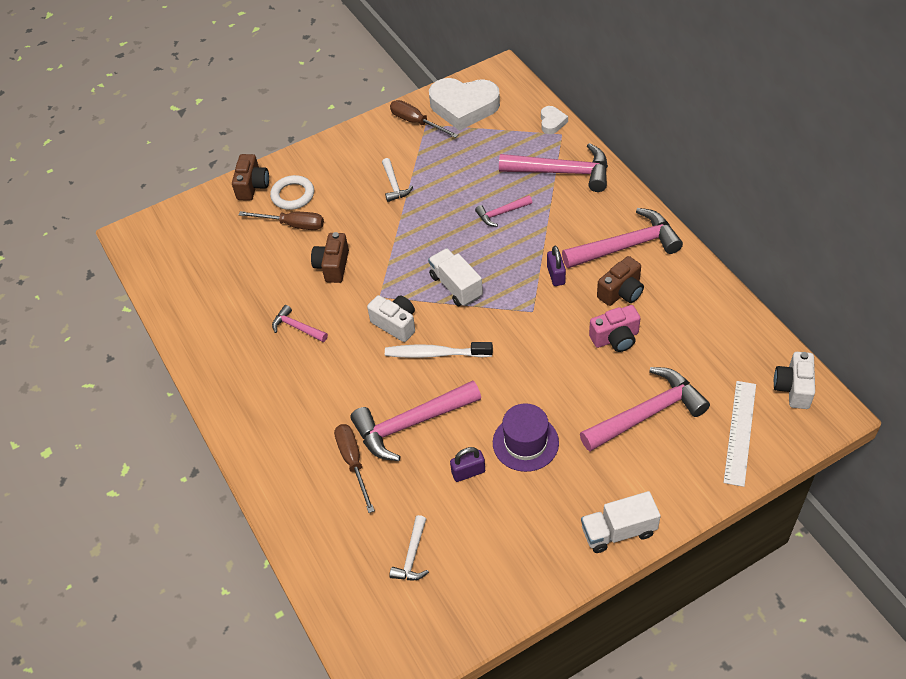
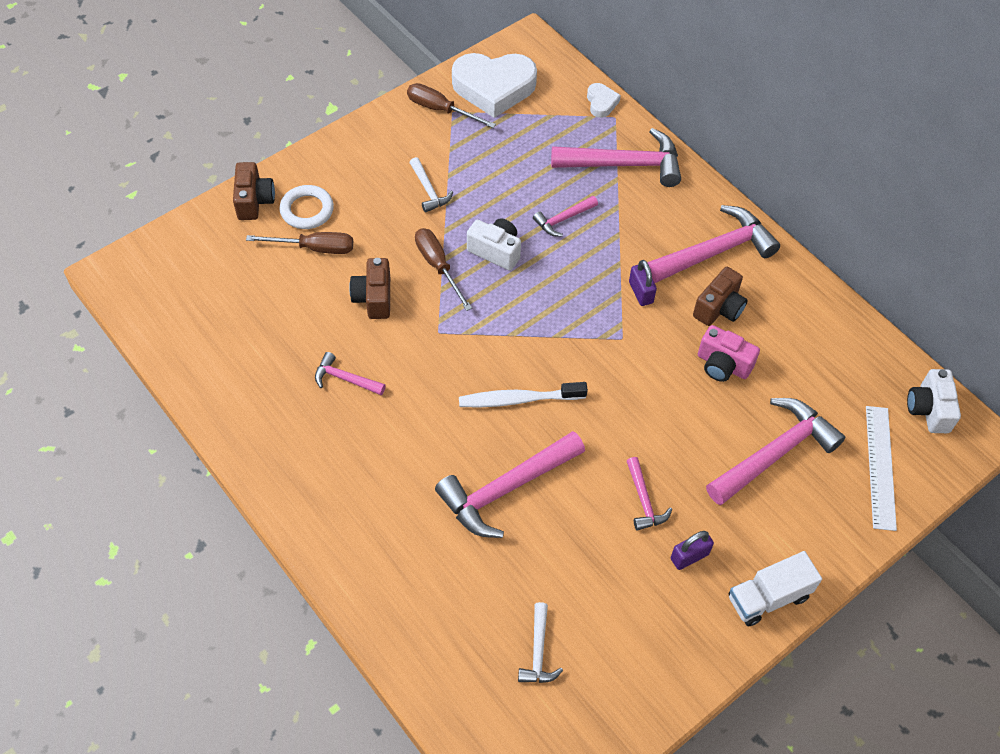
camera: 15 degrees left, 5 degrees up
(353, 463) = (446, 543): brown screwdriver -> brown screwdriver (438, 266)
(395, 324) = (464, 366): white camera -> white camera (495, 251)
(456, 286) = (527, 314): white truck -> none
(468, 472) = (584, 542): purple padlock -> purple padlock (689, 556)
(525, 442) = (643, 500): purple hat -> pink hammer
(615, 338) = (723, 365): pink camera -> pink camera turned 60 degrees clockwise

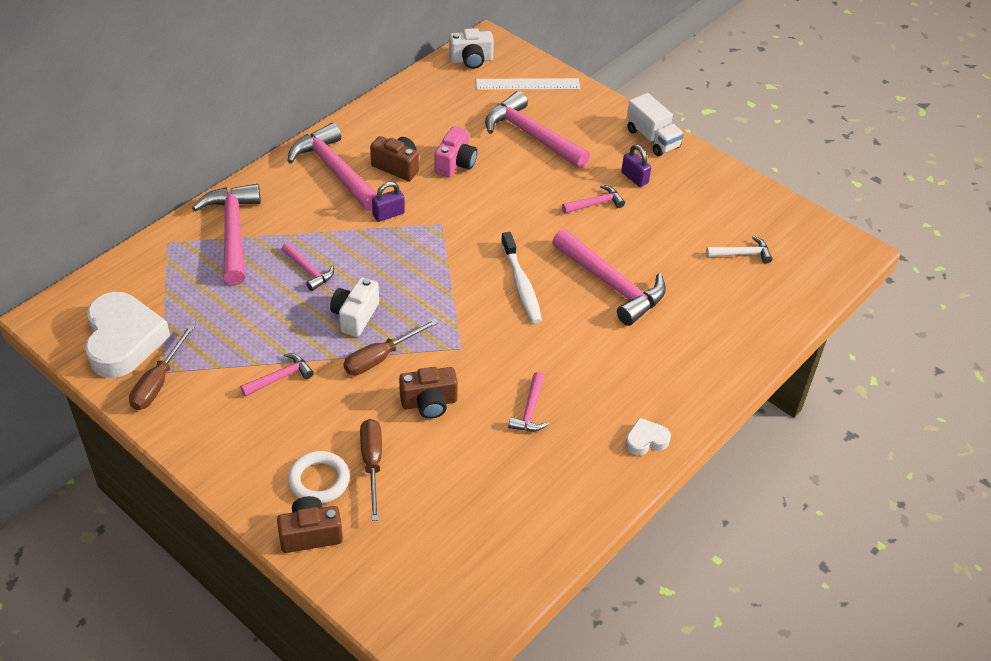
camera: 100 degrees left, 10 degrees down
(428, 190) = (280, 378): white hammer -> pink hammer
(601, 103) = (147, 253): white heart -> white heart (646, 440)

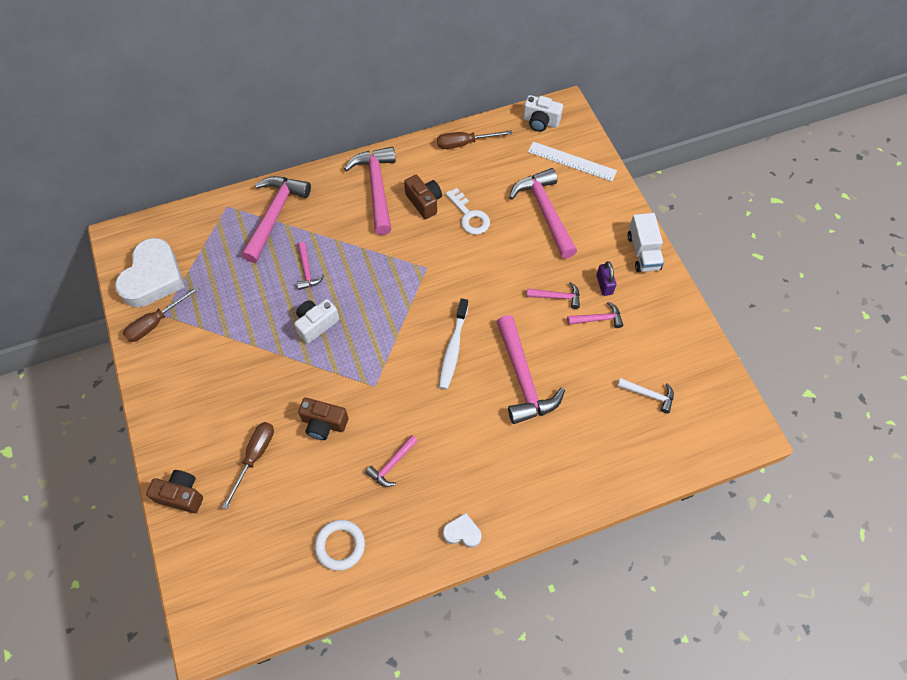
camera: 30 degrees right, 15 degrees up
(280, 378) = (235, 355): pink hammer -> pink hammer (597, 319)
(319, 480) = (212, 453): white ring -> white ring (340, 545)
(381, 357) = (313, 368): brown screwdriver -> brown screwdriver (465, 143)
(388, 214) = (392, 243): purple padlock -> none
(455, 164) = (470, 216): pink camera -> white key

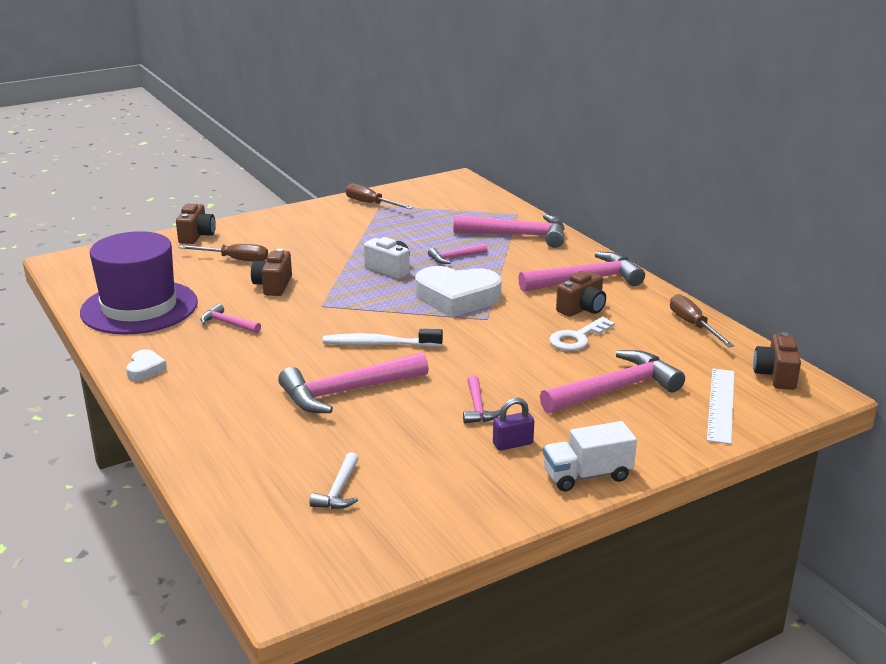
camera: 80 degrees right, 35 degrees down
(153, 278) = (419, 197): white heart -> white heart (457, 298)
(340, 545) = (139, 307): white ring -> purple hat
(540, 122) = (776, 375): white camera -> brown camera
(597, 319) = (453, 441): pink hammer -> none

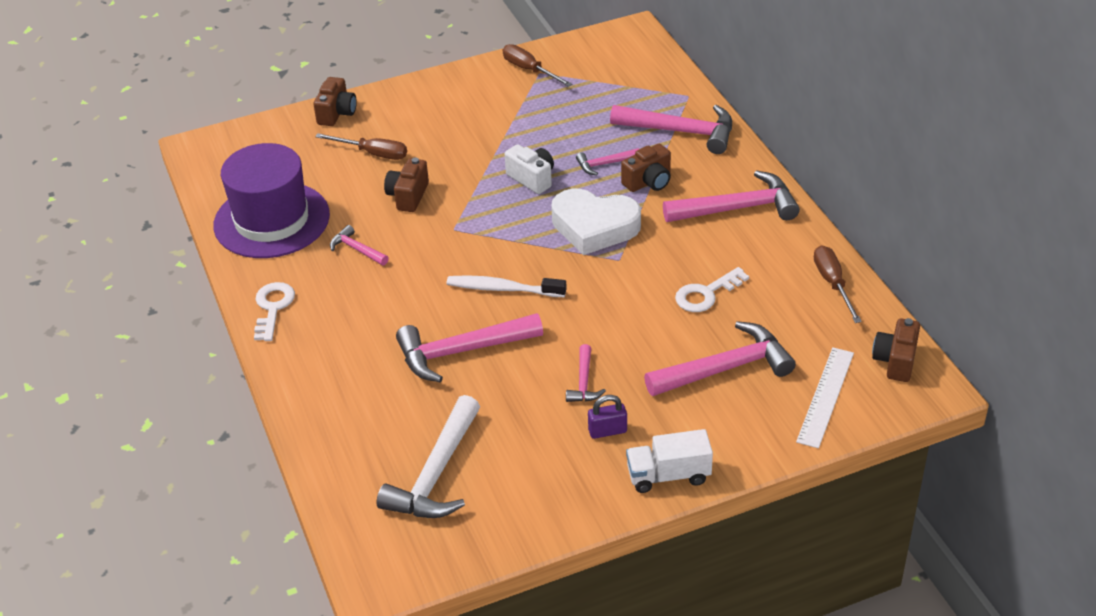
camera: 10 degrees right, 15 degrees up
(145, 369) = (273, 307): white heart -> white key
(339, 490) = (436, 474): white hammer -> white hammer, size x1.99
(582, 309) = (722, 251): brown camera -> brown camera (648, 182)

